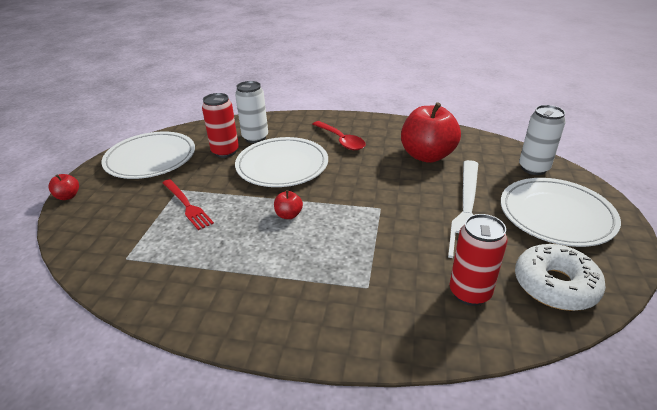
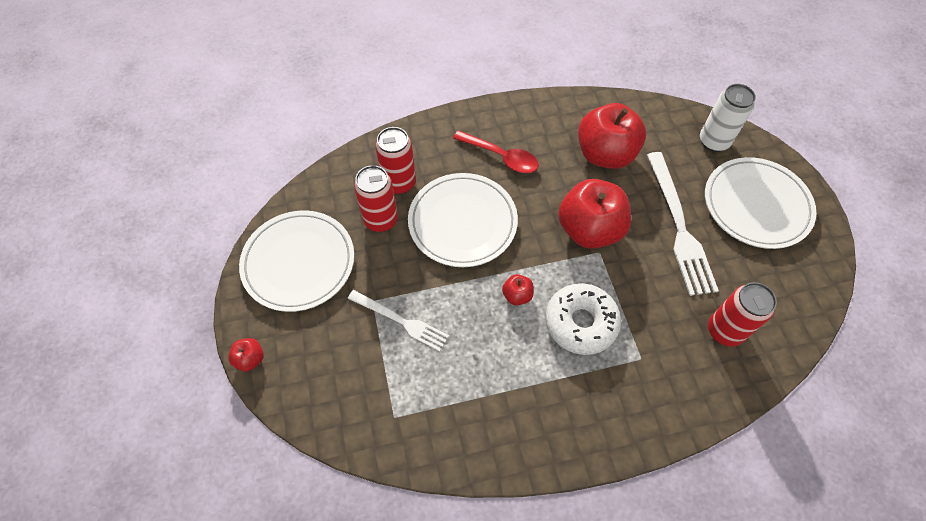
camera: 25 degrees left, 25 degrees up
(187, 205) = (400, 321): red fork -> white fork
(255, 138) = (399, 183): white can -> red can
(381, 193) = (589, 230): none -> red apple
(555, 285) = (784, 295): white donut -> white donut (580, 323)

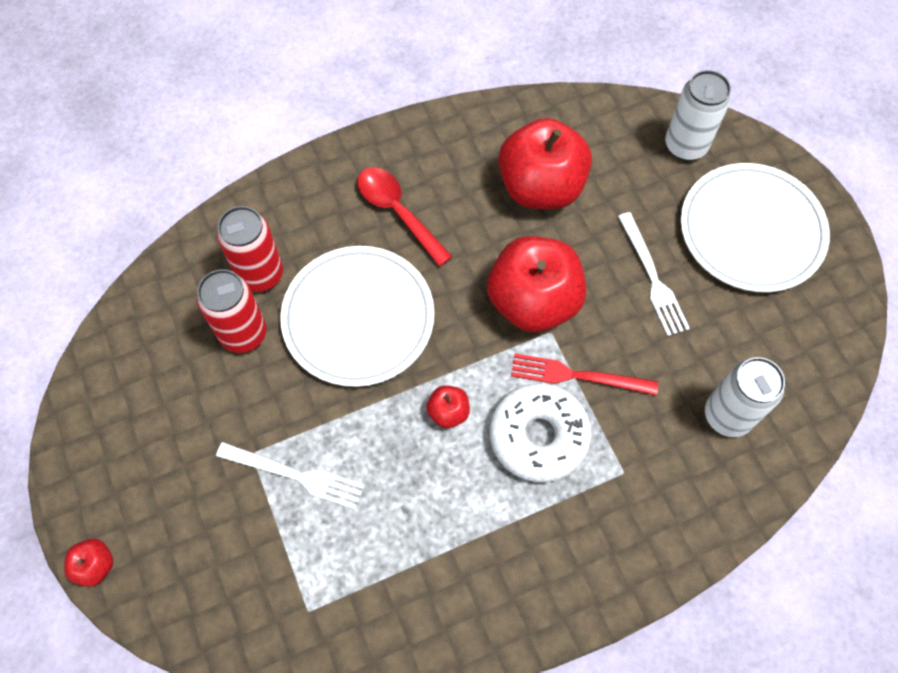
camera: 10 degrees left, 5 degrees up
(299, 262) = (138, 415): white plate -> none
(501, 157) = (398, 212): red spoon -> red spoon turned 150 degrees counterclockwise
(615, 285) = (577, 376): none -> red fork
(679, 226) = (652, 277): white fork -> white fork, size x0.62
(724, 331) = (727, 415): red can -> white can

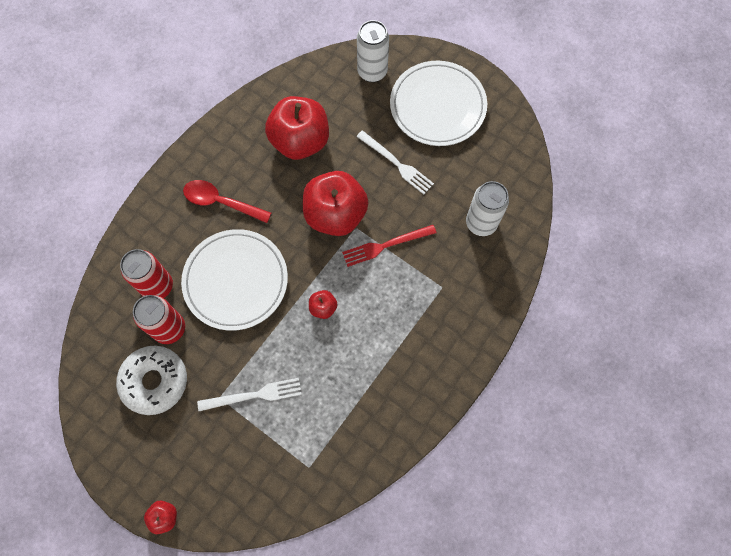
camera: 30 degrees left, 5 degrees up
(538, 436) = (383, 293): white donut -> white donut (155, 381)

